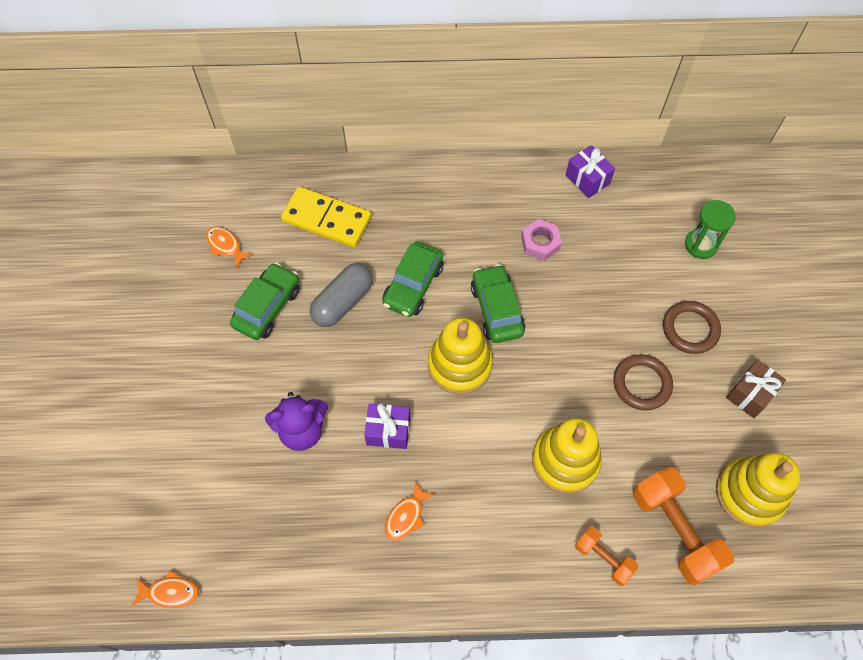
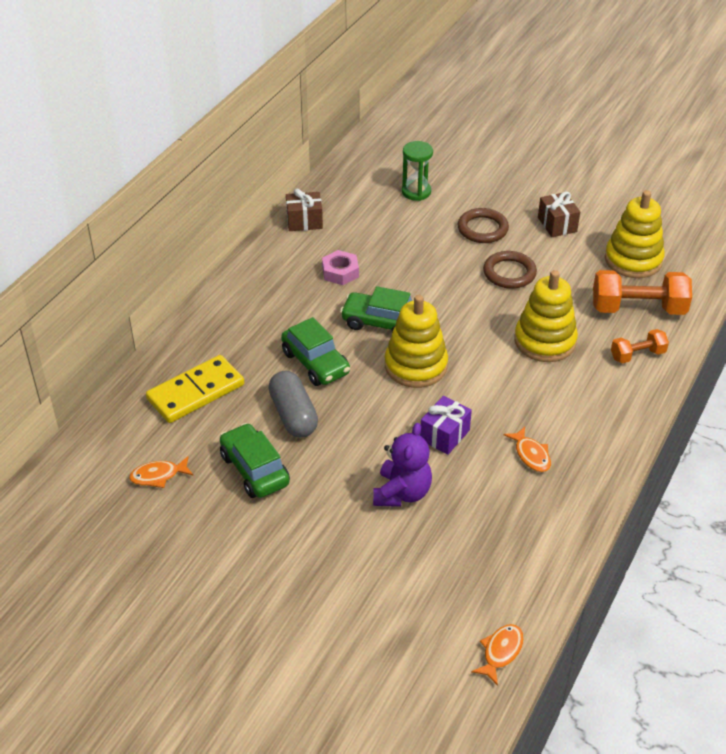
camera: 60 degrees left, 20 degrees down
(587, 179) = (304, 221): purple gift -> brown gift

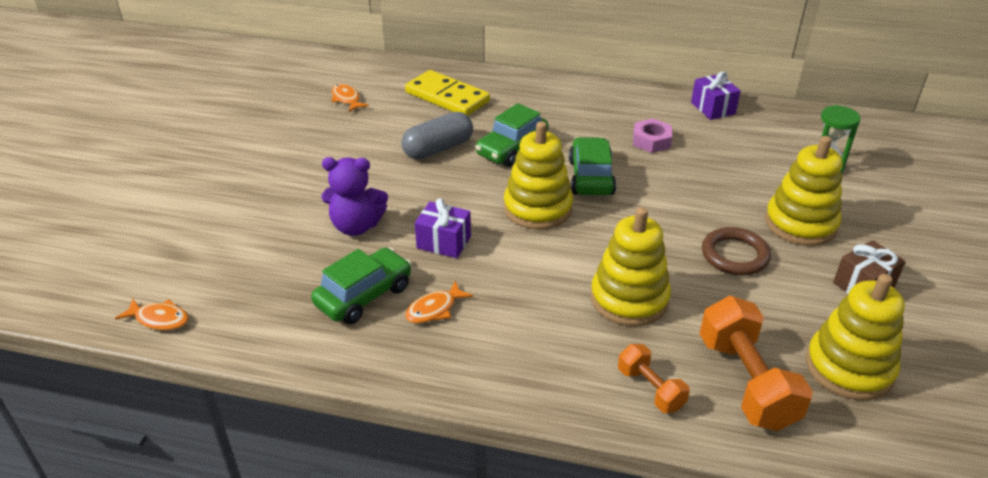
camera: 75 degrees right, 5 degrees down
(254, 470) = (365, 141): green car -> green car (364, 296)
(304, 221) = (713, 108): brown gift -> purple gift
(482, 229) = (800, 224): brown ring -> yellow stacking toy

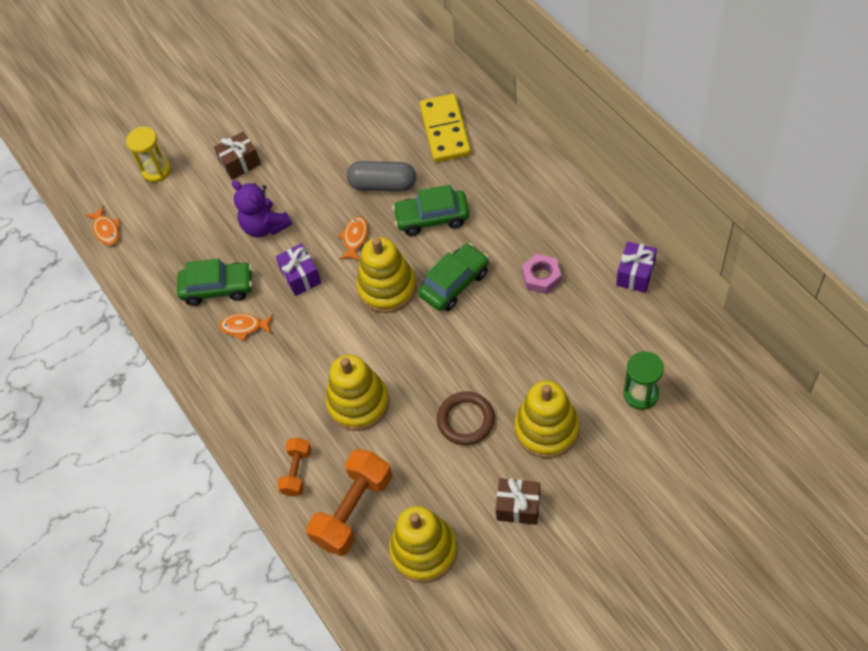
camera: 50 degrees right, 20 degrees up
(171, 243) = (156, 170): none -> yellow hourglass
(269, 196) = (240, 163): none -> brown gift
(347, 99) = (373, 89): orange fish -> orange fish (355, 238)

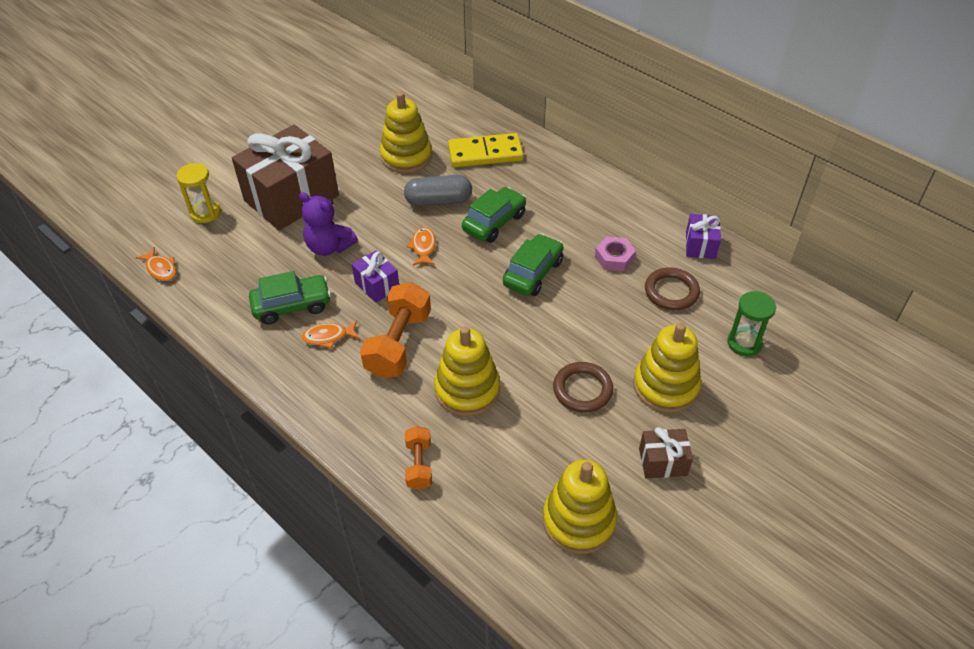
camera: 20 degrees left, 10 degrees down
(240, 163) = (291, 198): brown gift -> brown gift, size x2.24
(353, 510) = (491, 493): orange dumbbell -> orange dumbbell (398, 344)
(387, 288) = (467, 285): yellow stacking toy -> yellow stacking toy (406, 156)
(432, 218) = (494, 222): green car -> green car turned 150 degrees clockwise
(445, 130) = (485, 153): yellow domino -> yellow domino turned 75 degrees counterclockwise
(587, 325) = (671, 292): none -> brown ring

